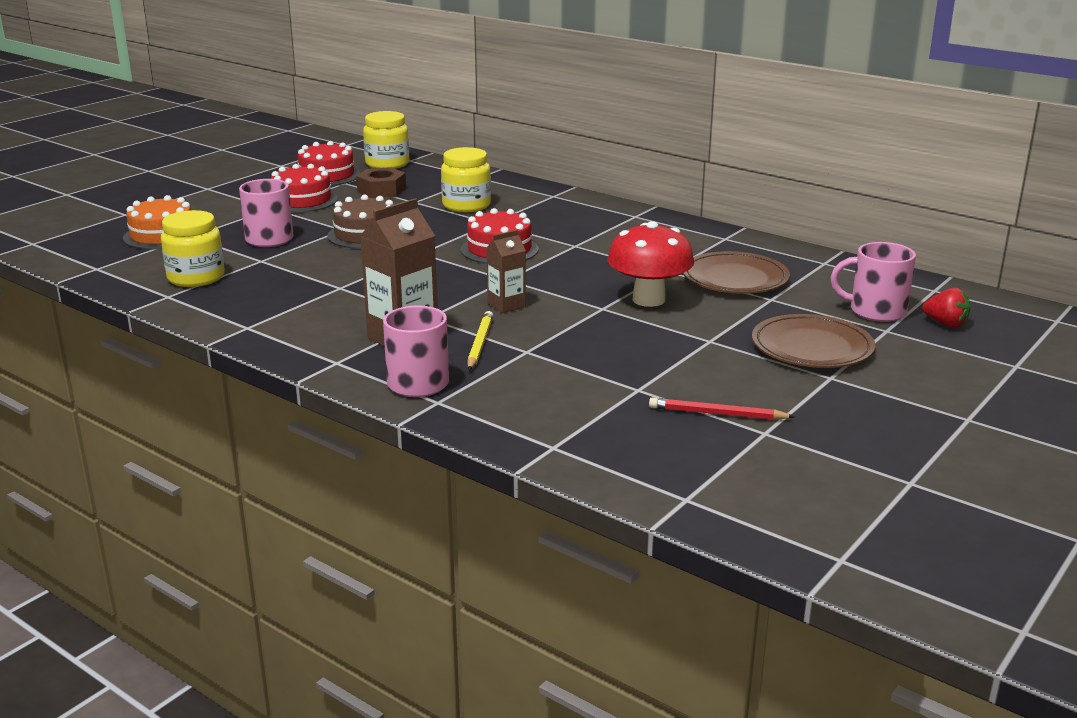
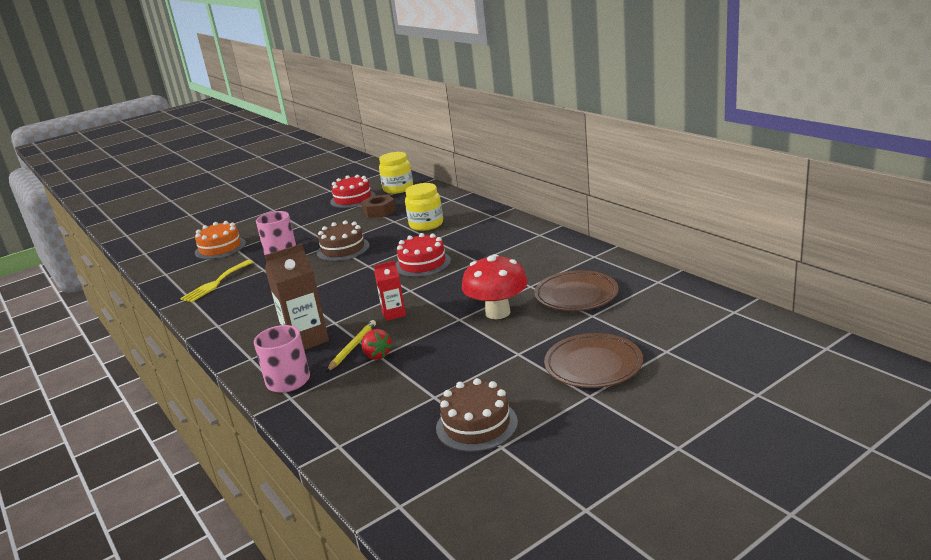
camera: 20 degrees right, 0 degrees up
(196, 278) = (216, 283): yellow jar -> yellow fork
(302, 200) = (323, 220): red cake -> none
(506, 305) = (394, 314): brown carton -> red carton
(717, 414) = (476, 425): red pencil -> brown cake
(875, 311) = (669, 331): pink mug -> none
(945, 324) = (721, 347): red strawberry -> red strawberry (377, 355)

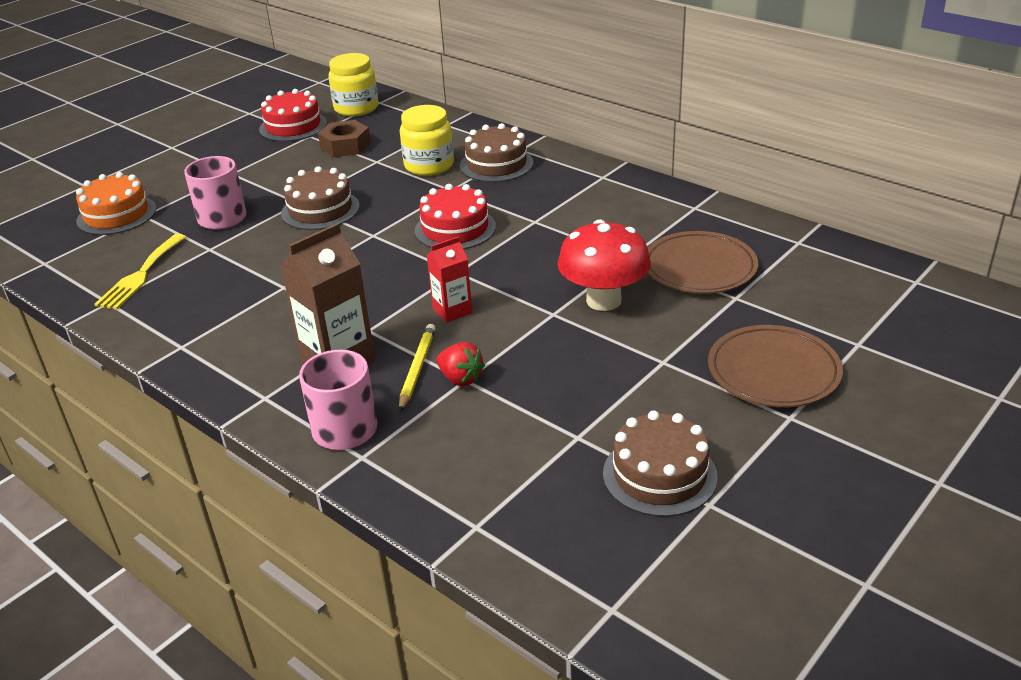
camera: 15 degrees left, 10 degrees up
(471, 225) = (496, 164): none -> brown cake

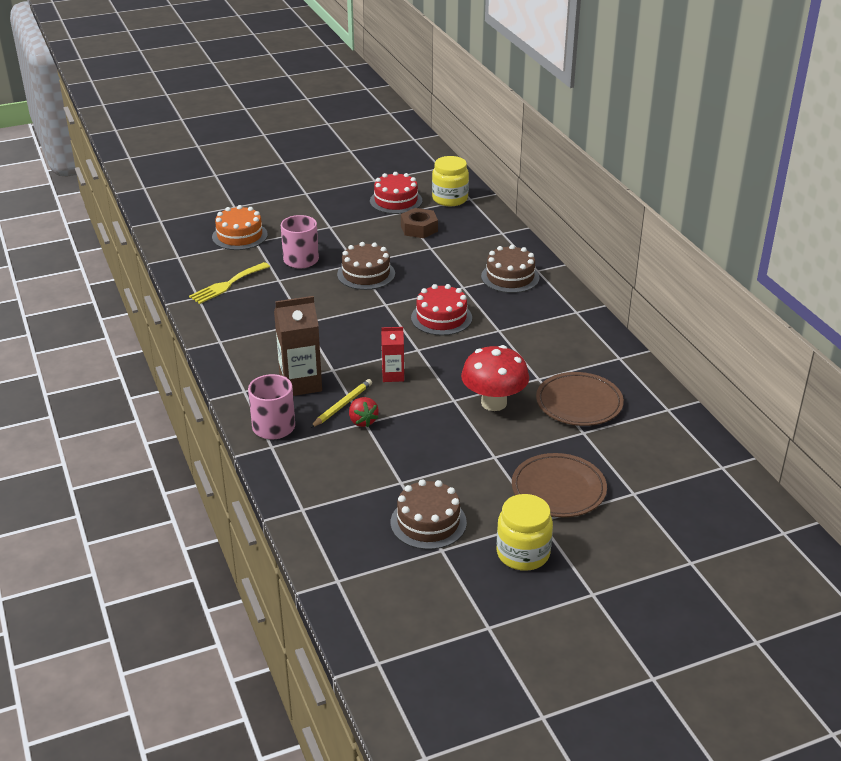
camera: 25 degrees right, 0 degrees up
(429, 165) = (463, 263): yellow jar -> yellow jar (523, 553)

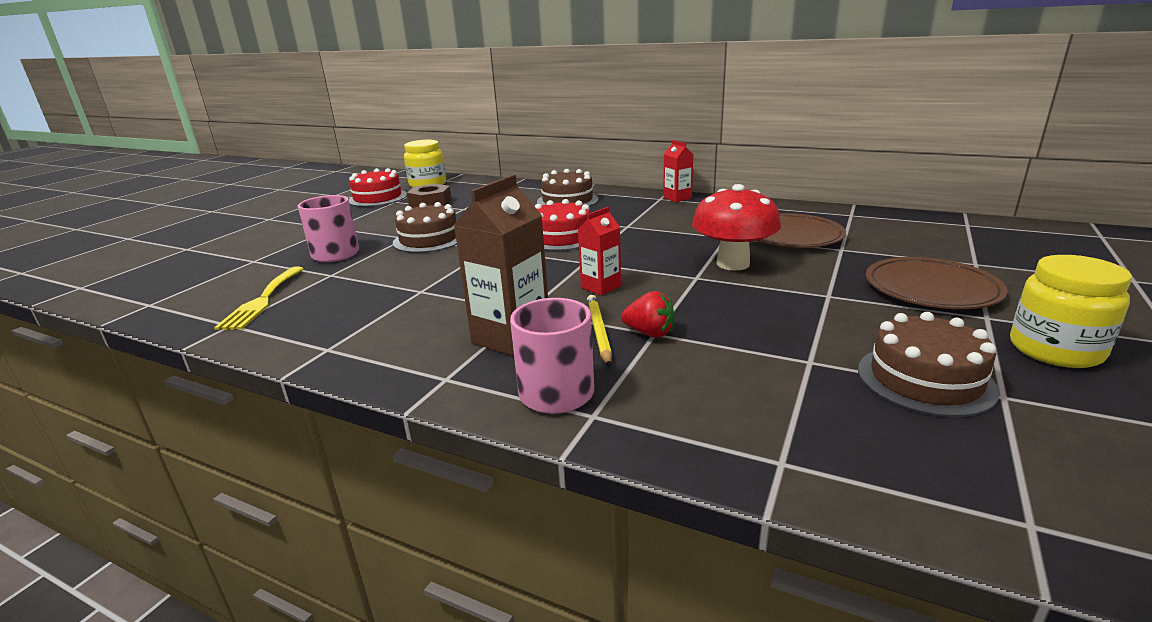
camera: 40 degrees left, 10 degrees down
(239, 236) = (224, 263): orange cake -> none
(589, 318) = (677, 198): none -> red carton

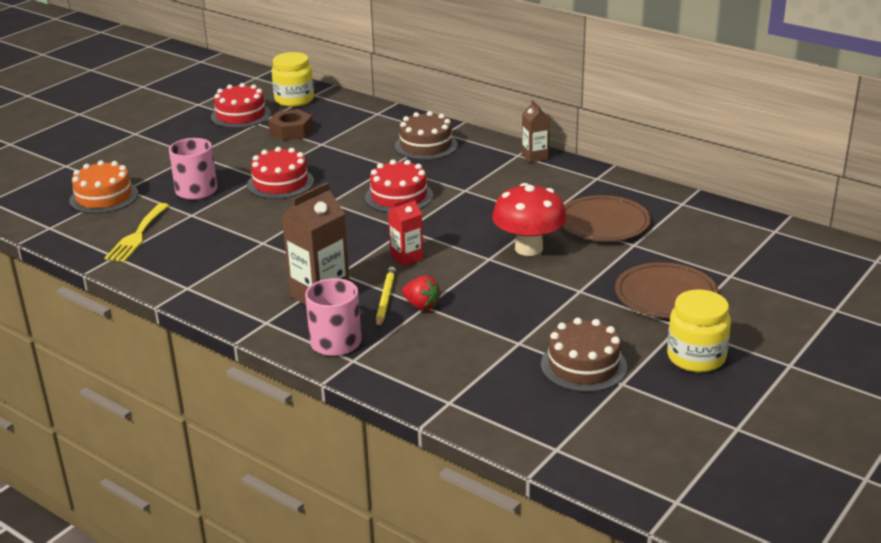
camera: 10 degrees right, 5 degrees up
(225, 270) = (104, 197): none -> orange cake
(429, 239) = (280, 183): brown cake -> red cake
(677, 198) = (535, 156): red carton -> brown carton

